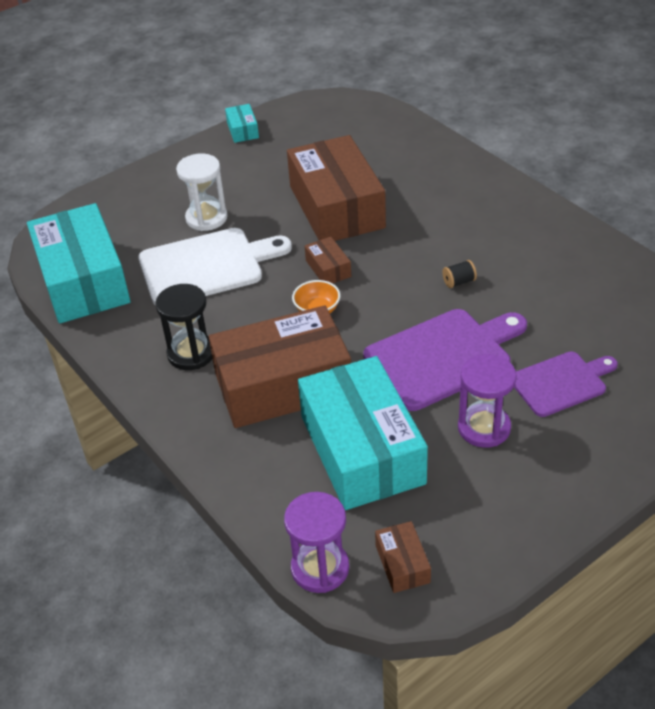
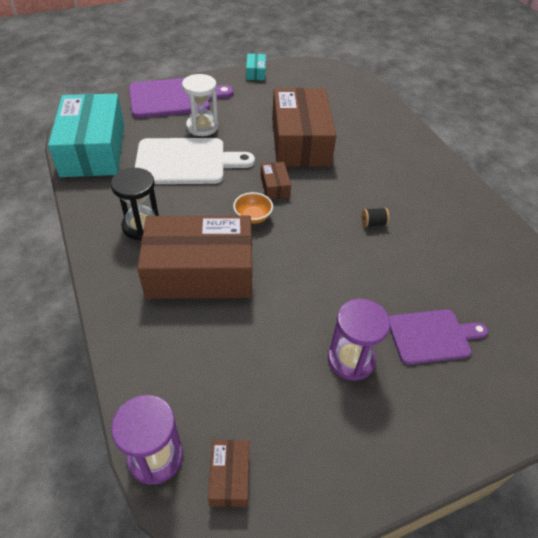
camera: 10 degrees right, 5 degrees up
(361, 449) = (239, 349): turquoise box -> none
(442, 357) = (338, 284): purple cutting board -> purple cutting board (173, 98)

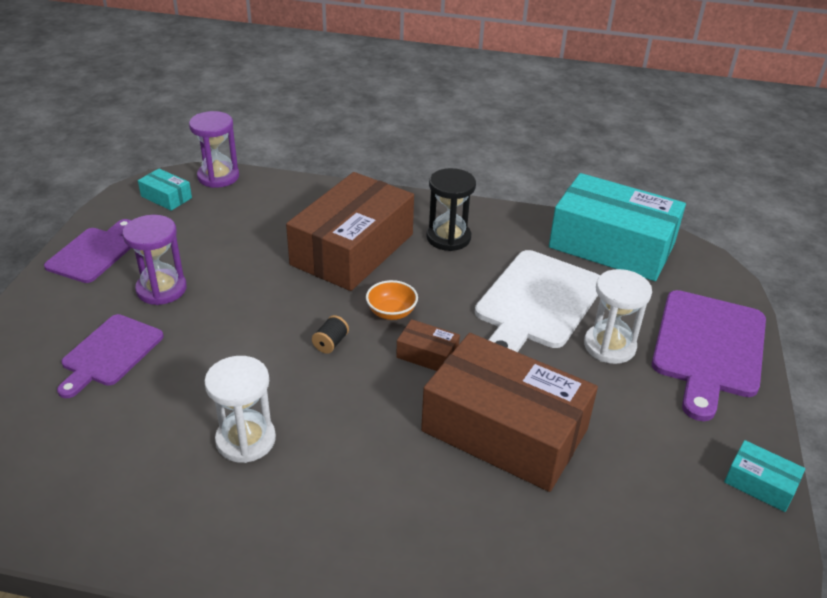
camera: 125 degrees right, 10 degrees down
(230, 476) = (166, 197): brown box -> turquoise box
(362, 458) = (93, 253): none -> purple cutting board
(373, 223) = (282, 406): black spool -> black spool (330, 343)
(408, 224) = (246, 440): none -> white hourglass

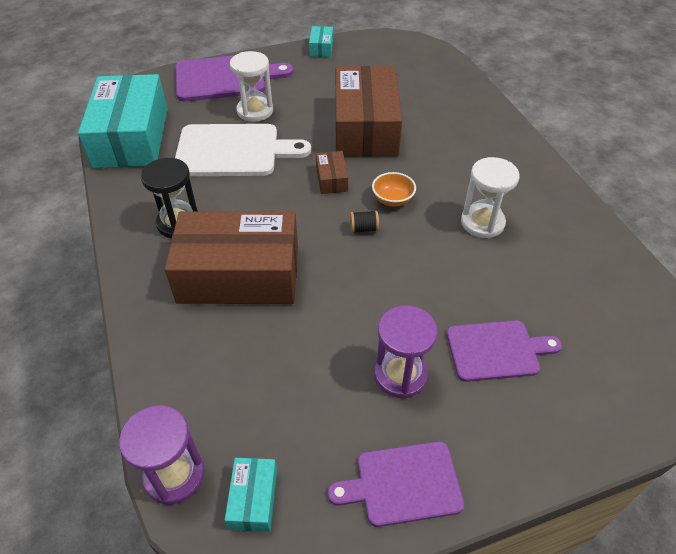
camera: 120 degrees left, 10 degrees up
(391, 312) = (303, 214): orange bowl -> orange bowl (392, 200)

